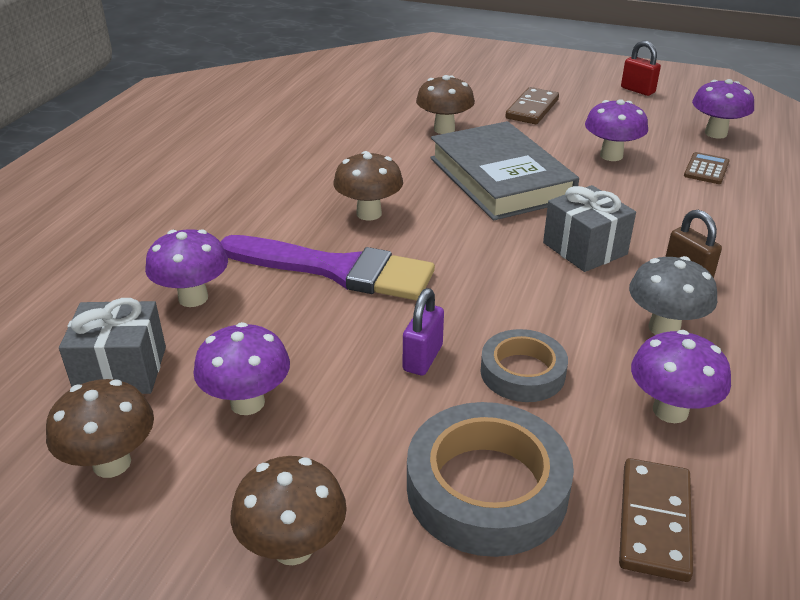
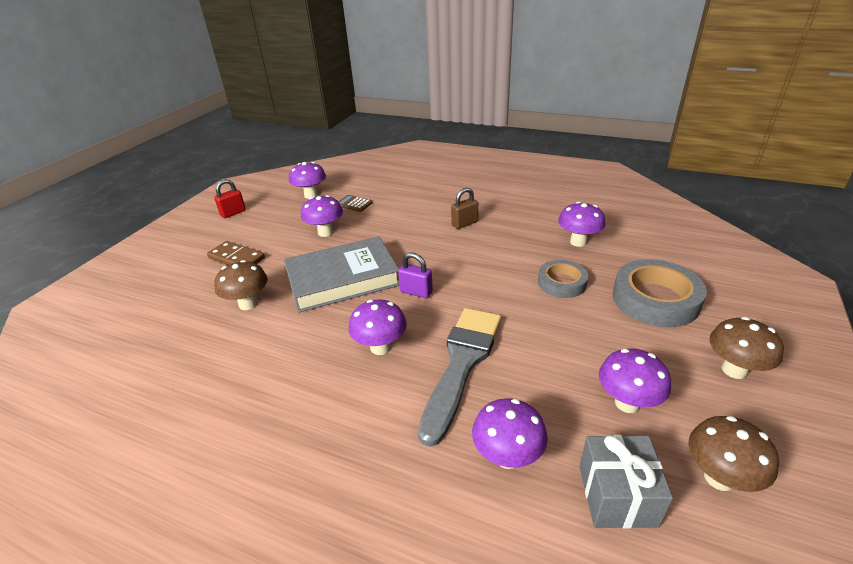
camera: 85 degrees left, 0 degrees up
(336, 270) = (462, 363): purple brush -> grey brush
(369, 213) = (380, 347): brown mushroom -> purple mushroom
(423, 358) = (558, 320): purple padlock -> purple padlock (416, 292)
(584, 248) = (438, 252): grey gift -> none
(654, 521) = (652, 254): brown domino -> none
(664, 328) = (514, 236): grey mushroom -> none

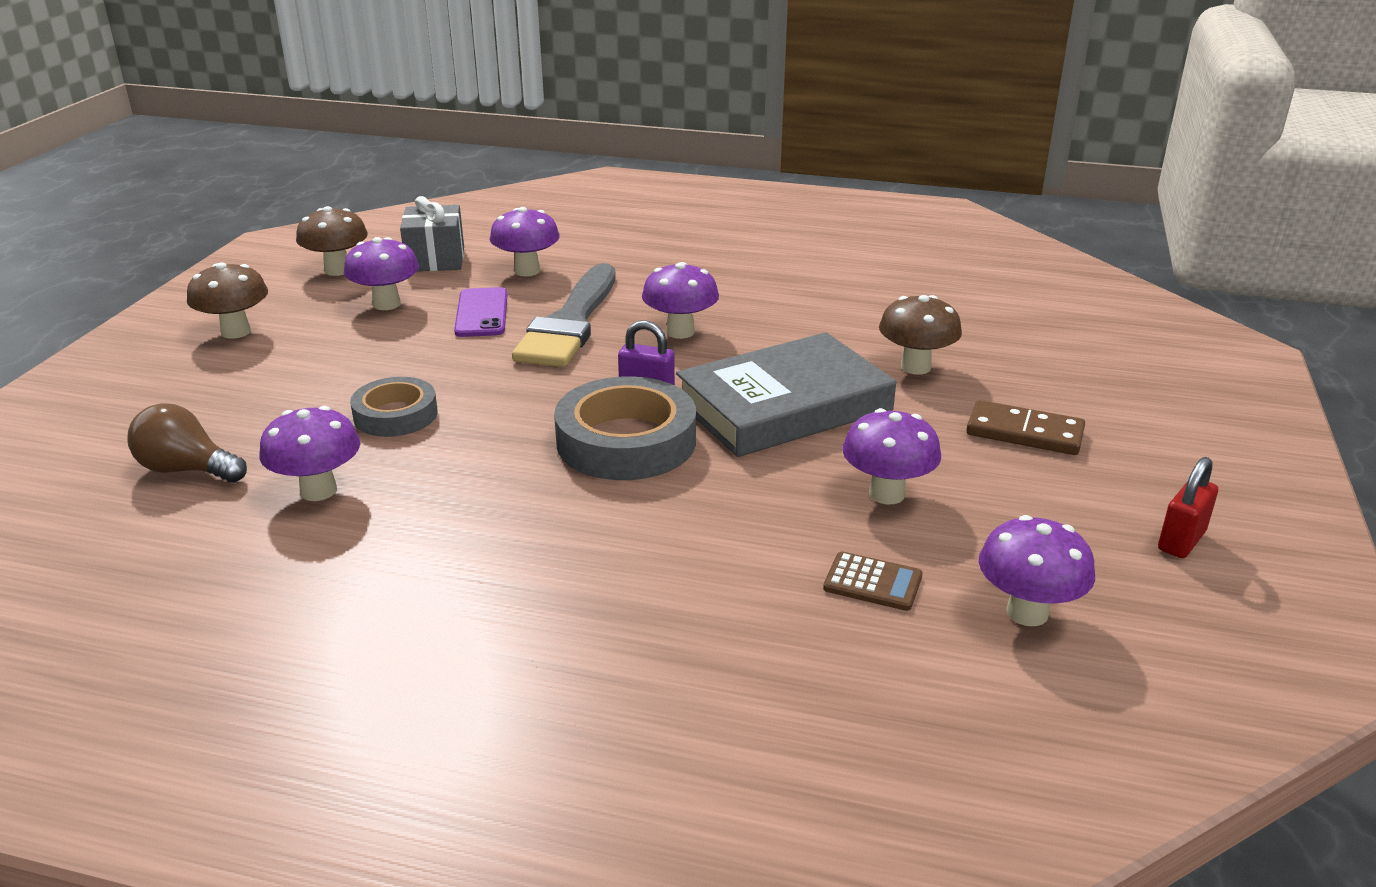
camera: 170 degrees right, 5 degrees down
(464, 223) = (562, 528): brown padlock -> none
(536, 382) = (482, 313): none -> purple phone
(653, 254) = (187, 470): none -> brown light bulb
(655, 299) = (258, 398): grey tape -> grey tape (626, 441)

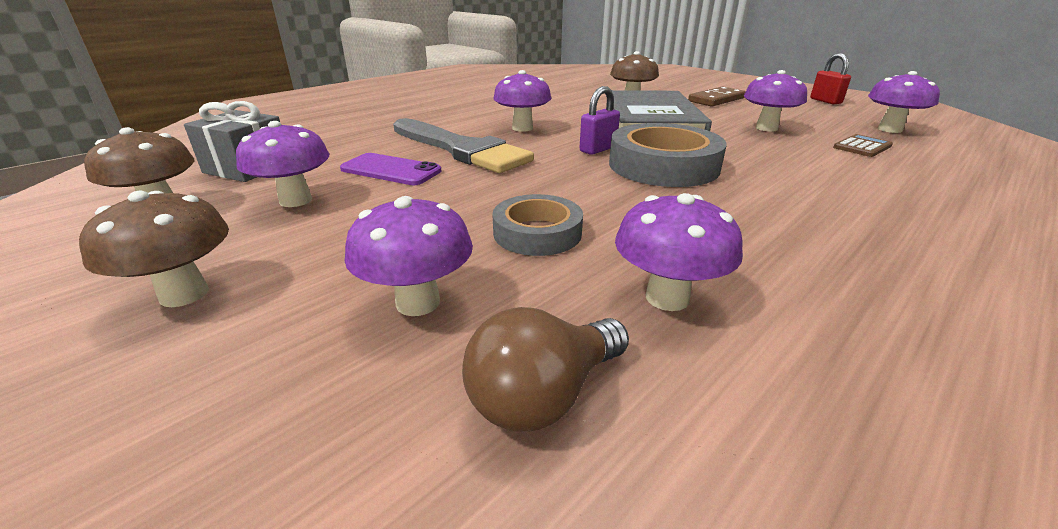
camera: 60 degrees left, 0 degrees up
(527, 271) = (345, 145): purple mushroom -> purple mushroom (418, 302)

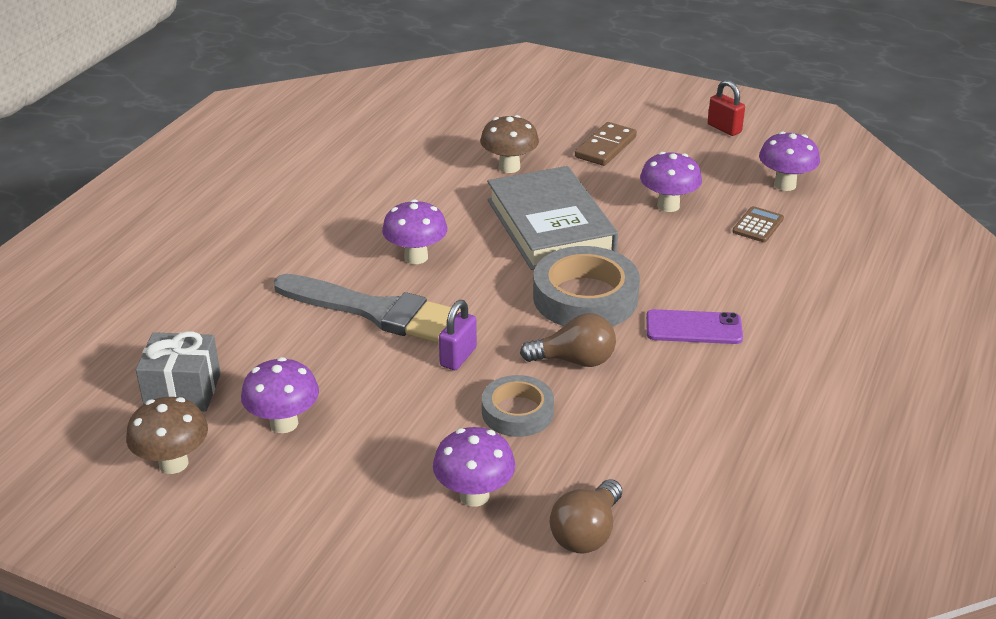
camera: 20 degrees left, 5 degrees up
(184, 294) = (306, 531): brown mushroom -> none
(391, 170) = (333, 361): purple phone -> purple phone (693, 328)
(598, 149) = (514, 282): purple padlock -> purple padlock (458, 357)
(630, 204) = (575, 360): none -> brown light bulb
(667, 298) = (631, 450): purple mushroom -> none

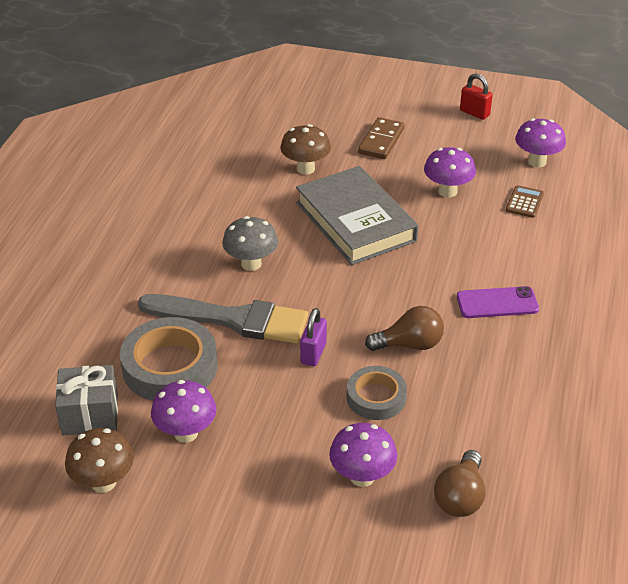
camera: 10 degrees left, 5 degrees up
(416, 257) = (251, 264): purple mushroom -> grey mushroom
(585, 297) = (402, 285): grey tape -> grey tape (170, 367)

